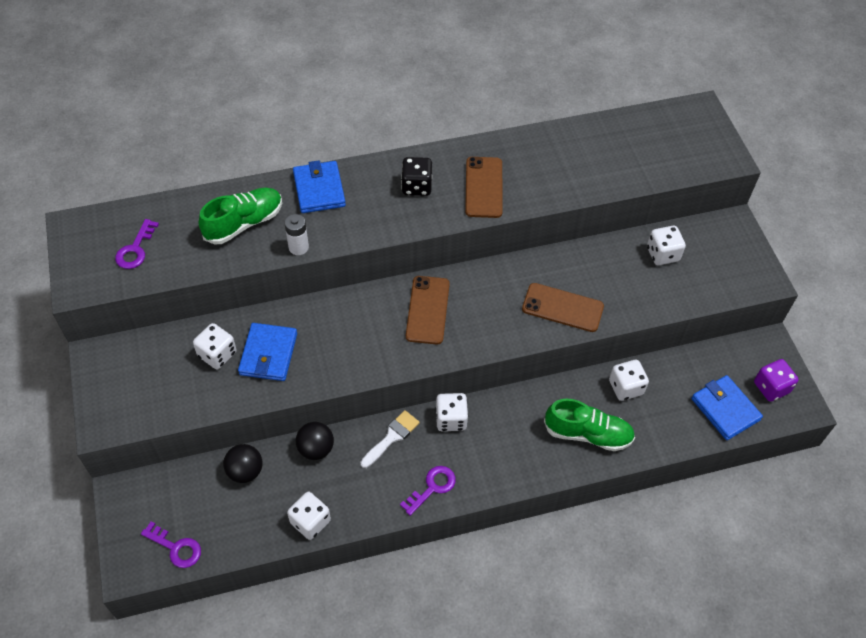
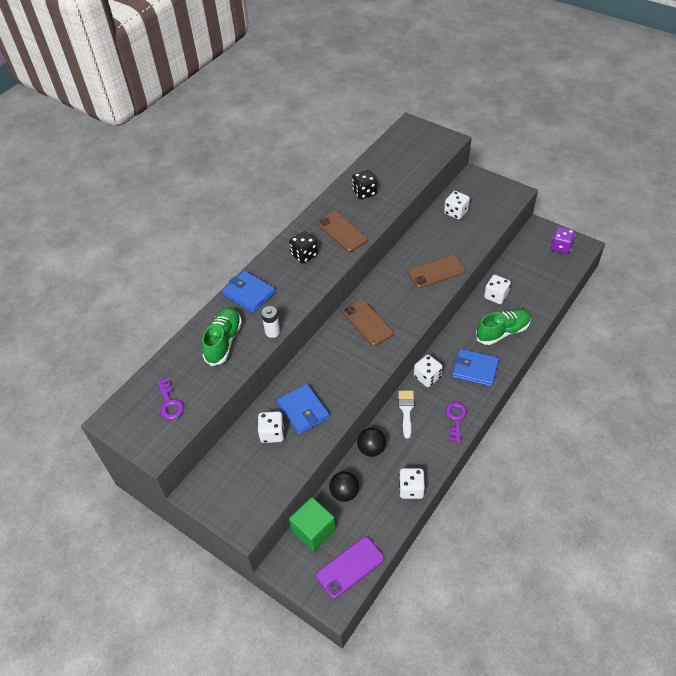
camera: 35 degrees left, 5 degrees down
(176, 547) = (350, 567): purple key -> purple phone
(180, 484) = (313, 531): none -> green cube
(557, 158) = (364, 192): none -> black dice
(725, 409) = (552, 272): blue wallet -> blue wallet (475, 369)

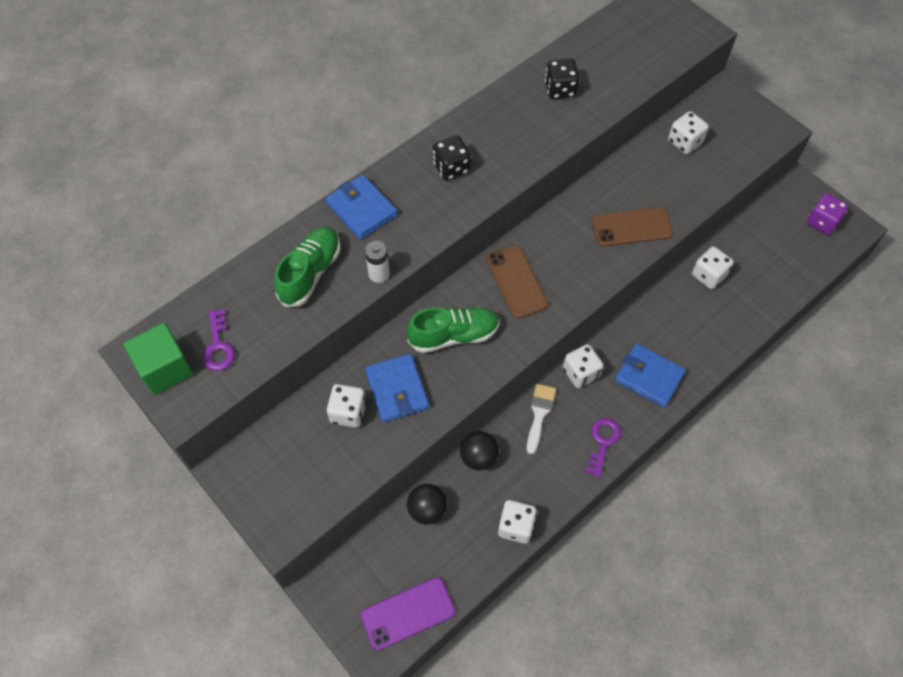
camera: 10 degrees right, 10 degrees up
(313, 531) = (374, 552): green cube -> green cube (165, 368)
(342, 232) = (512, 144): brown phone -> none
(502, 332) = (702, 331): green shoe -> green shoe (454, 335)

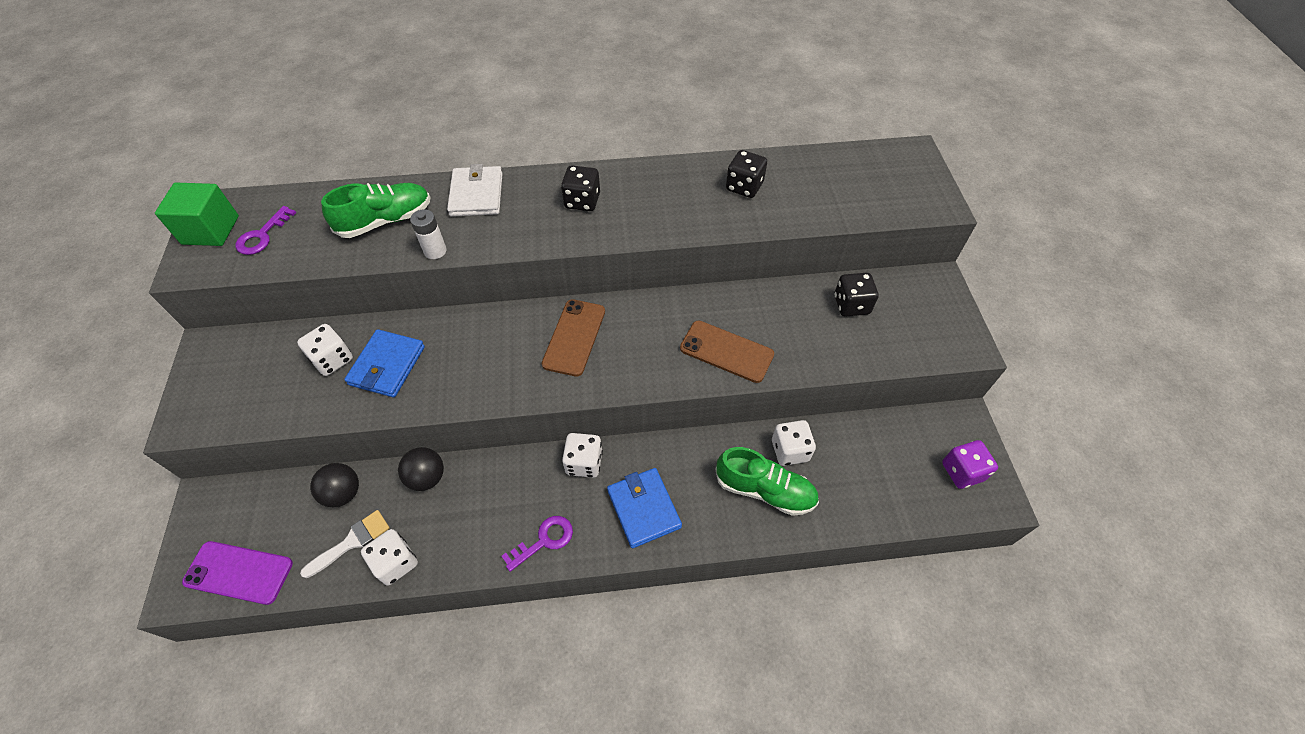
camera: 35 degrees right, 5 degrees down
(362, 209) = (476, 194): blue wallet -> white wallet
(454, 335) = (477, 350): green shoe -> green shoe (765, 490)
(539, 414) = (513, 475): white brush -> white brush (351, 542)
(684, 142) = (851, 305): white dice -> black dice

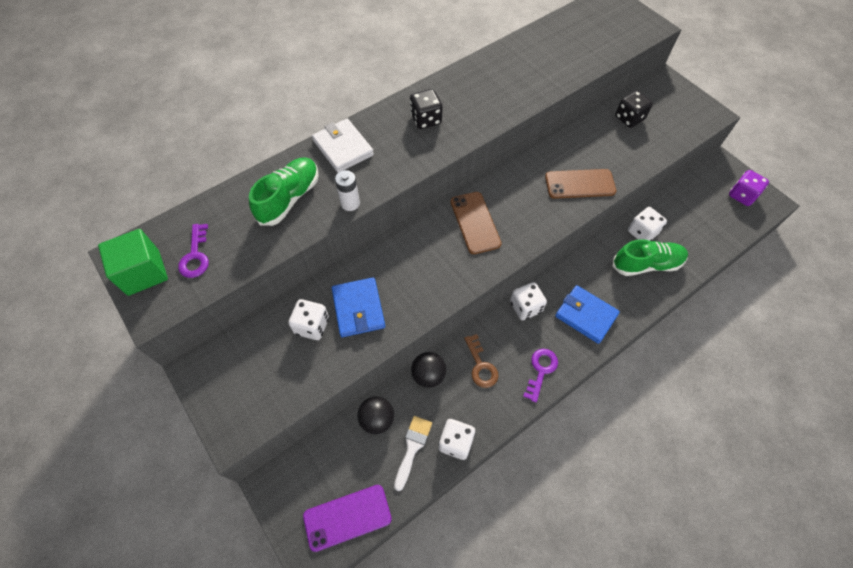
camera: 30 degrees left, 5 degrees up
(486, 498) = (481, 365): none -> brown key
(744, 187) = (526, 63): black dice -> none

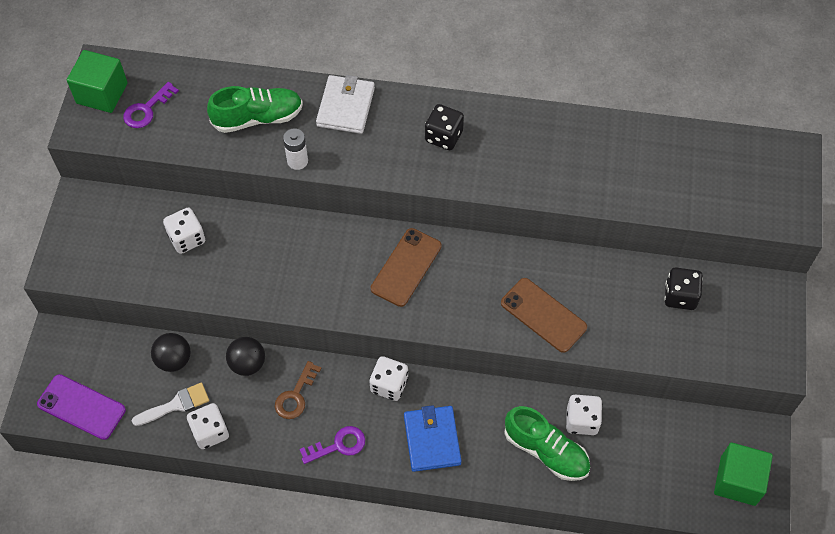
camera: 45 degrees right, 0 degrees up
(358, 309) = (233, 256): blue wallet -> none
(742, 195) = (738, 481): purple dice -> green cube

